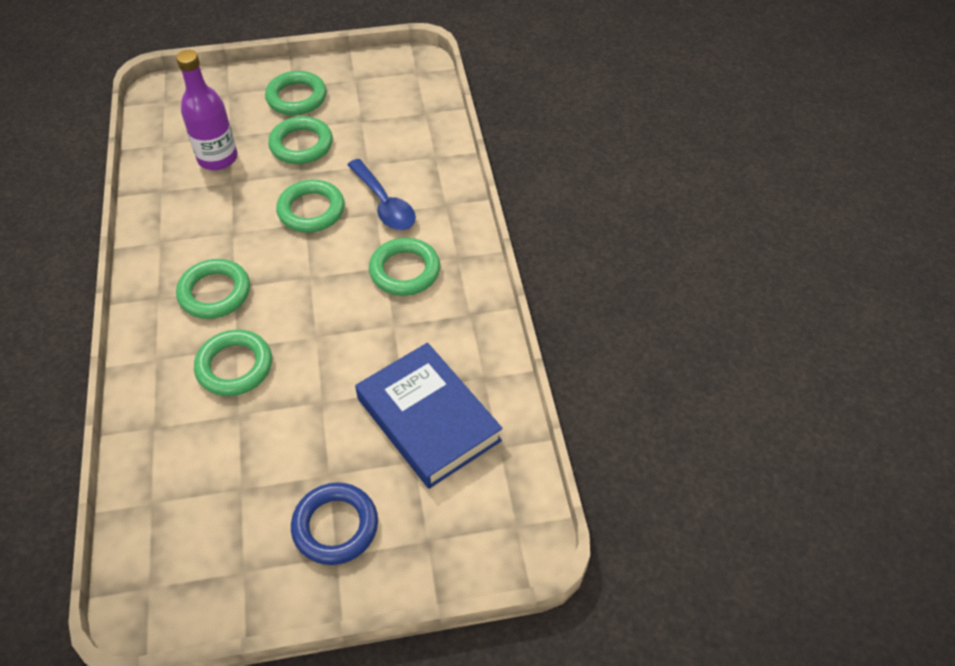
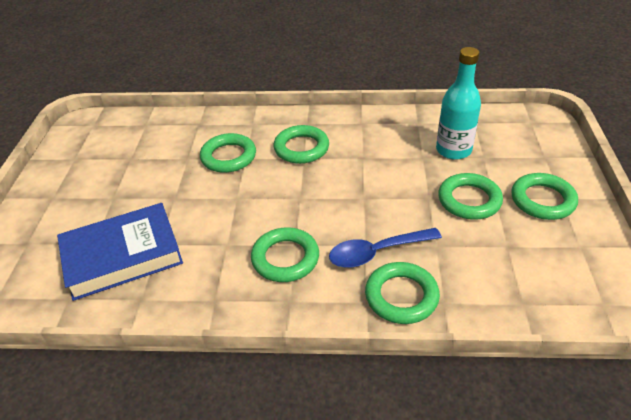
camera: 105 degrees right, 10 degrees down
(217, 158) = (453, 150): purple bottle -> turquoise bottle
(311, 210) = (378, 202): green ring -> green ring (401, 296)
(335, 526) = (72, 198): blue ring -> none

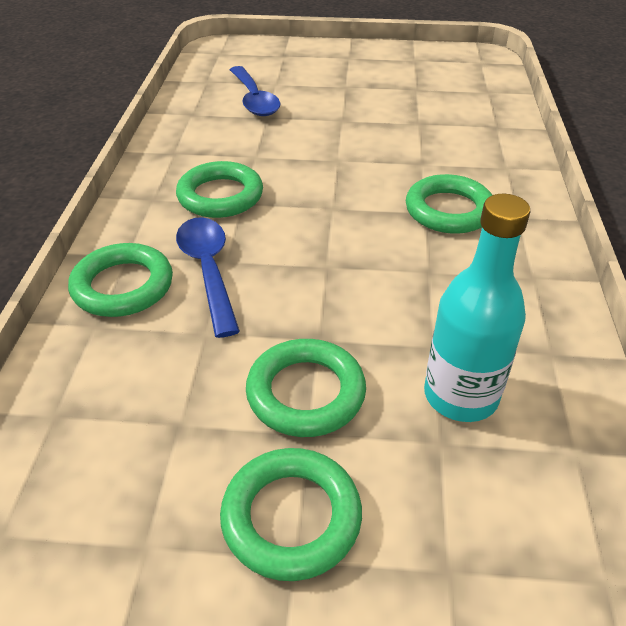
camera: 90 degrees right, 0 degrees up
(122, 255) = (254, 100): blue book -> blue spoon
(228, 157) = (423, 151): green ring -> none

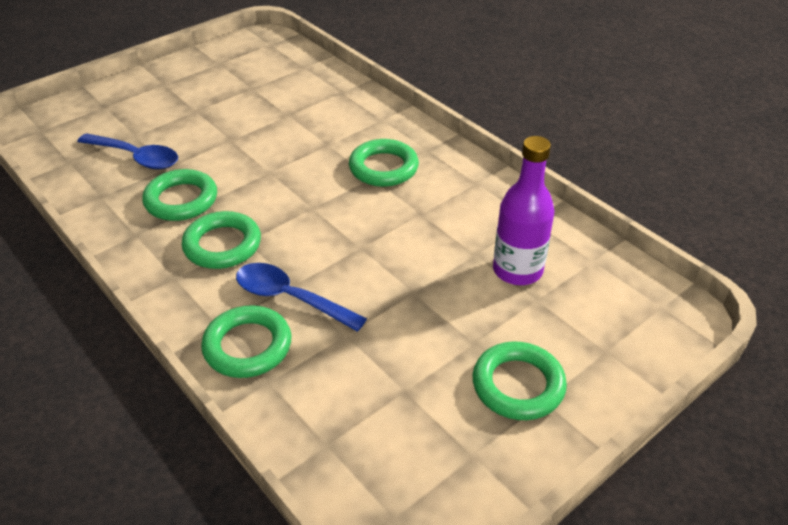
camera: 45 degrees left, 0 degrees up
(306, 393) = (445, 324): green ring -> green ring (181, 200)
(460, 396) = (517, 270): turquoise bottle -> purple bottle

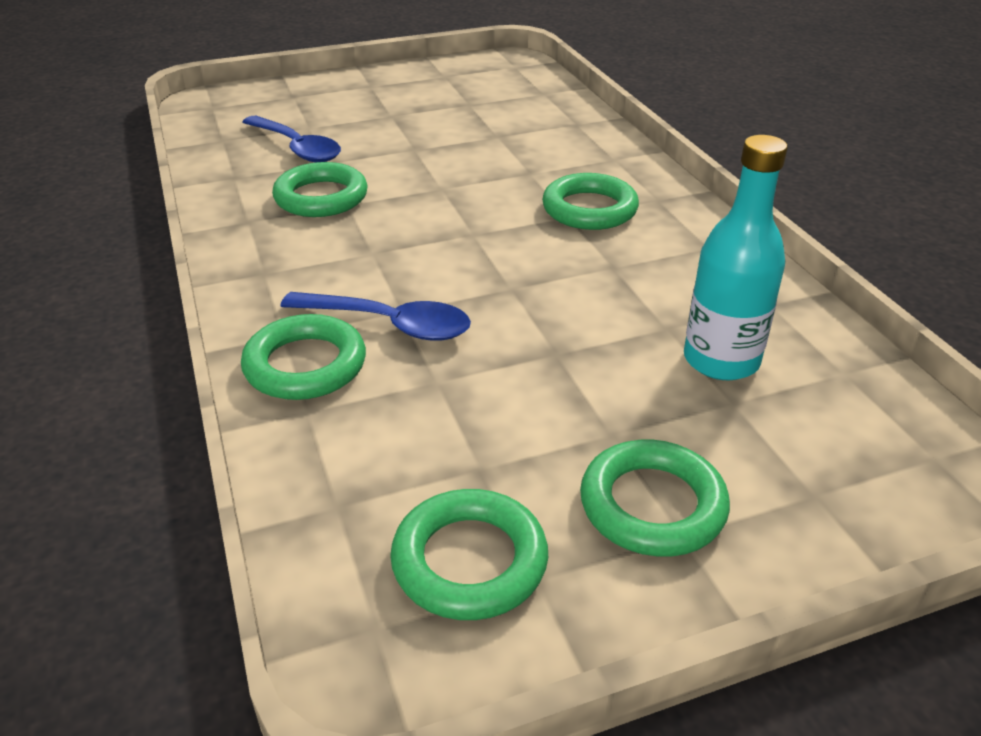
camera: 20 degrees right, 5 degrees down
(222, 245) = (341, 251): green ring -> green ring (469, 561)
(290, 298) = (389, 324): blue spoon -> blue spoon turned 150 degrees clockwise
(517, 270) = (721, 360): purple bottle -> turquoise bottle

